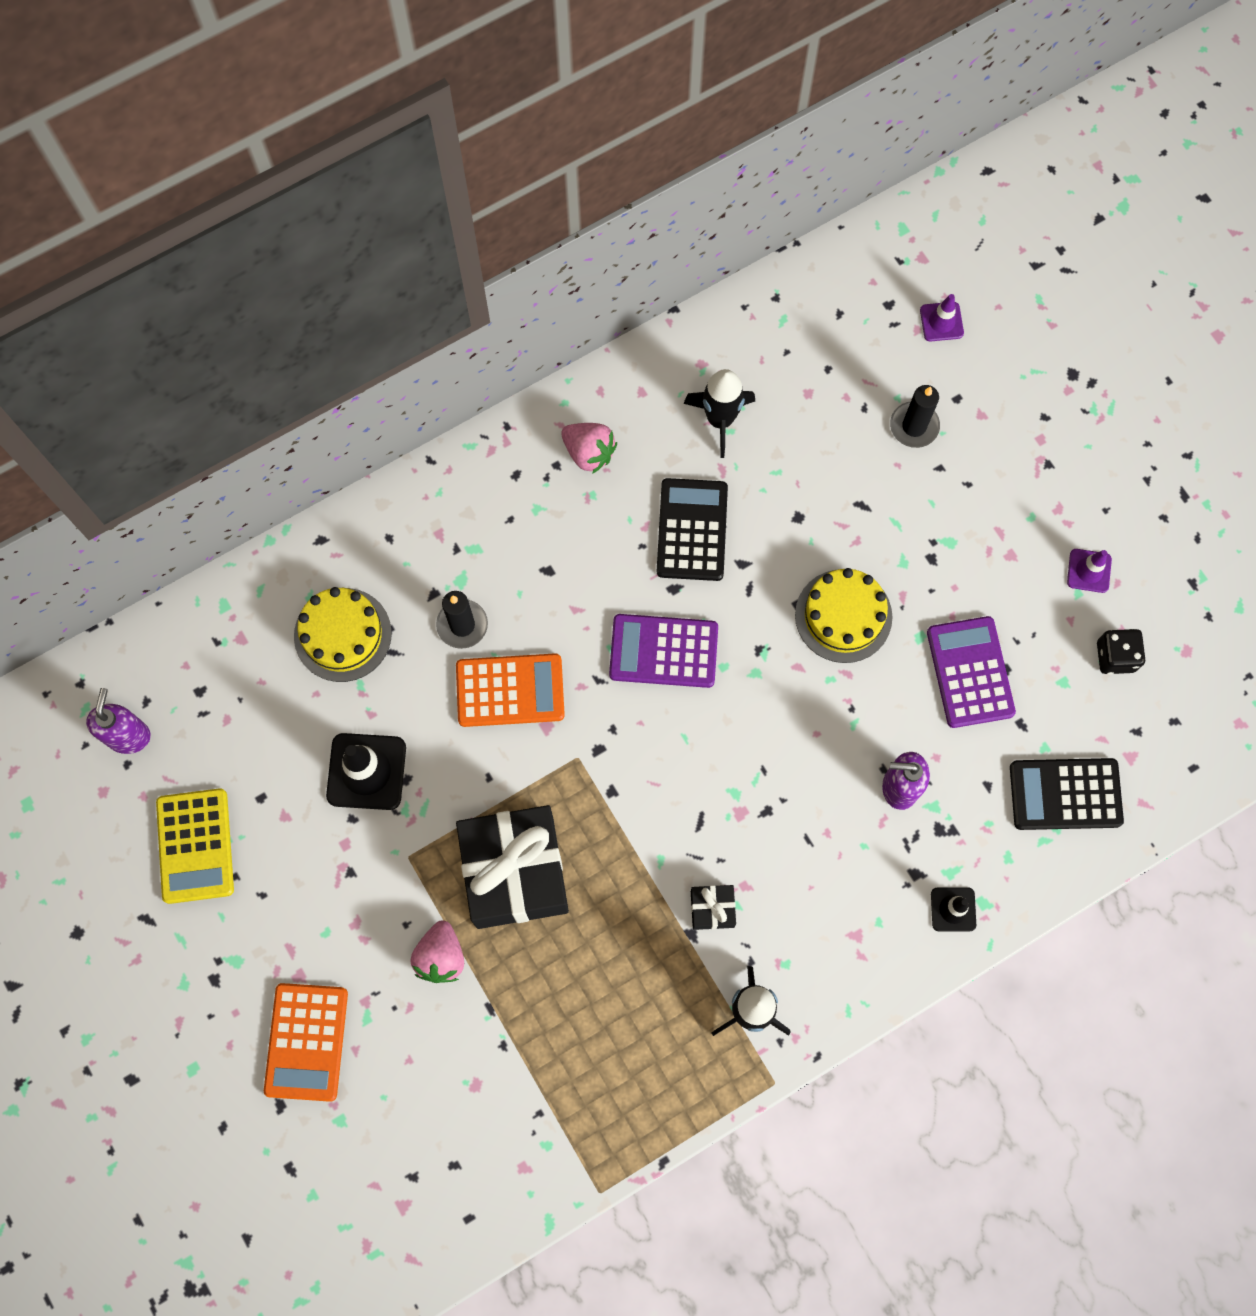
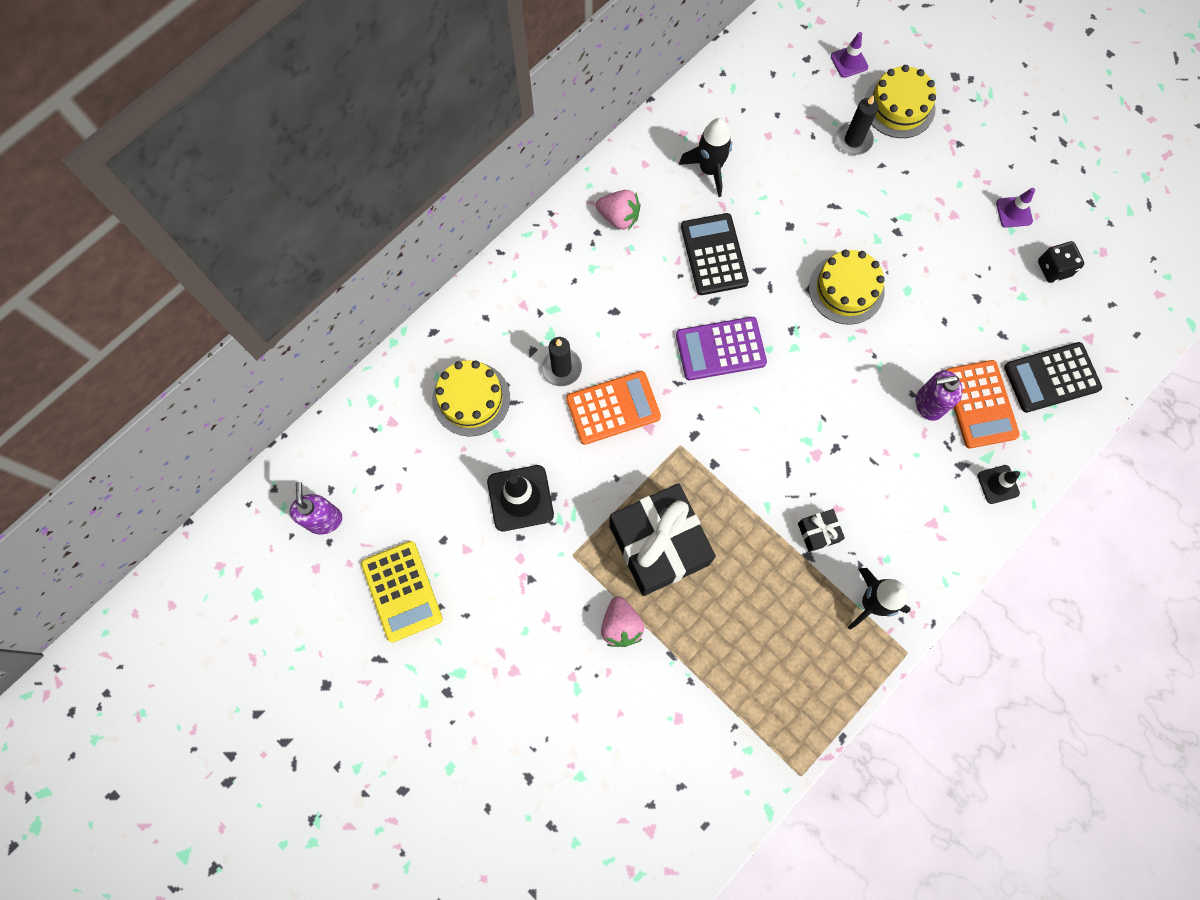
camera: 15 degrees left, 0 degrees up
(306, 1042) = (535, 721): orange calculator -> orange calculator (980, 404)
(970, 672) = (952, 307): purple calculator -> none
(986, 396) = (899, 106): none -> yellow cake

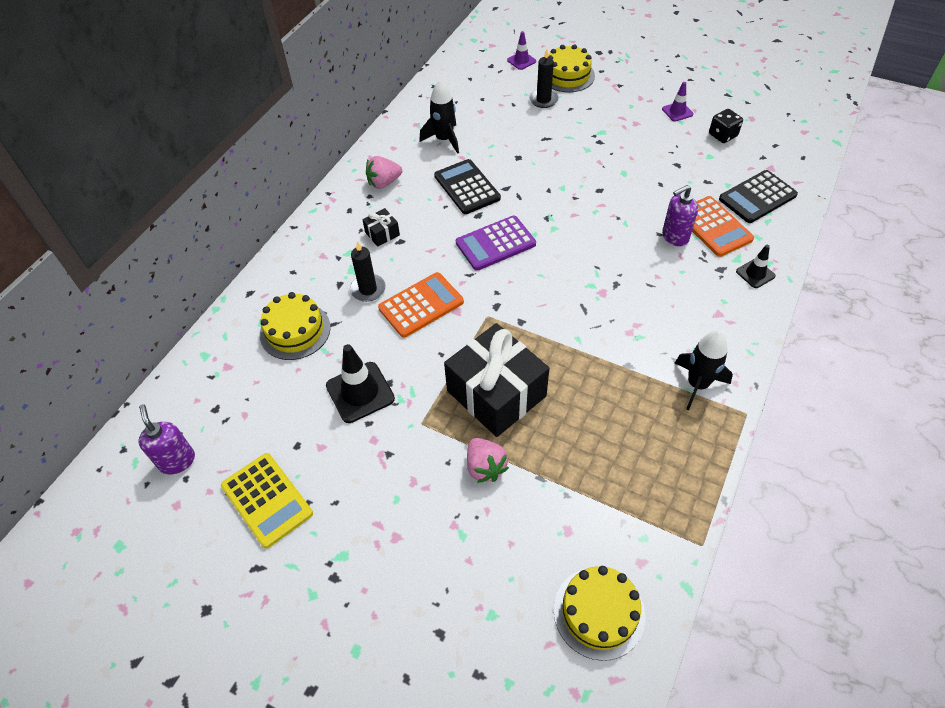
camera: 15 degrees left, 20 degrees down
(619, 217) = (384, 183): pink strawberry -> pink strawberry turned 150 degrees clockwise
(818, 532) = (629, 346): black gift -> black gift (382, 234)
(846, 289) = (577, 183): yellow cake -> yellow cake (599, 612)

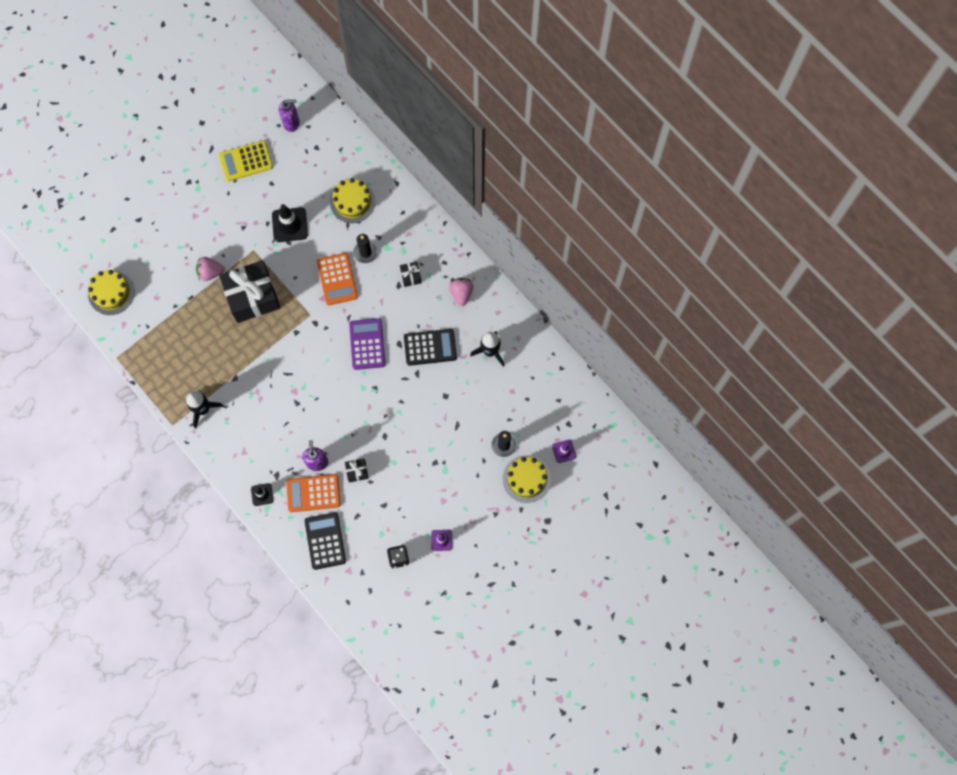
camera: 110 degrees right, 20 degrees up
(658, 198) = (357, 471): none -> black gift

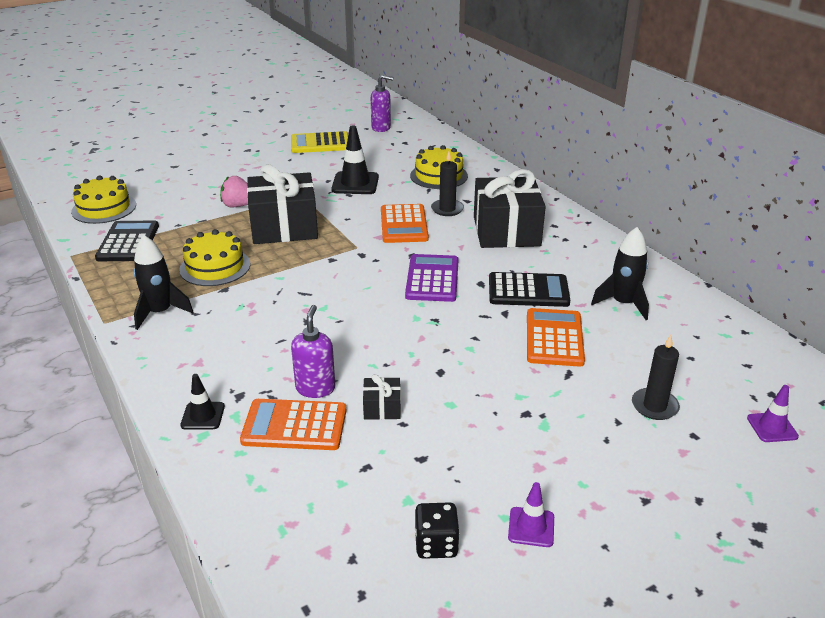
camera: 10 degrees right, 40 degrees down
(325, 541) = (292, 496): black calculator -> black calculator (128, 242)
(411, 276) = (506, 231): black gift -> black gift, size x2.38
(448, 394) = (554, 338): none -> orange calculator
(461, 293) = (578, 250): pink strawberry -> none
(526, 479) = (704, 456): yellow cake -> yellow cake (215, 267)

